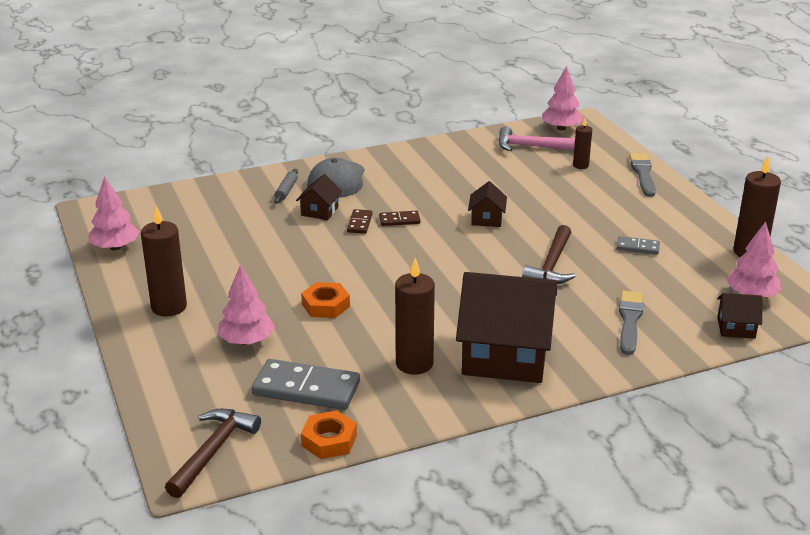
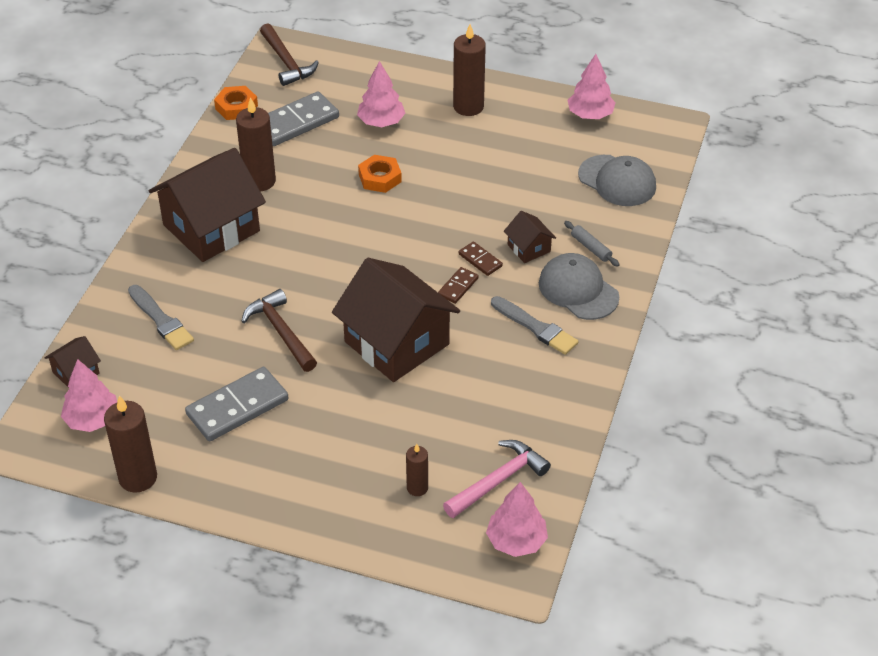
camera: 130 degrees right, 15 degrees up
(194, 207) = (617, 181): none -> grey cap
(487, 219) = (397, 343): brown house -> brown house, size x2.26
(638, 247) = (237, 407): grey domino -> grey domino, size x2.01
(643, 174) = (346, 525): grey brush -> grey brush (536, 327)

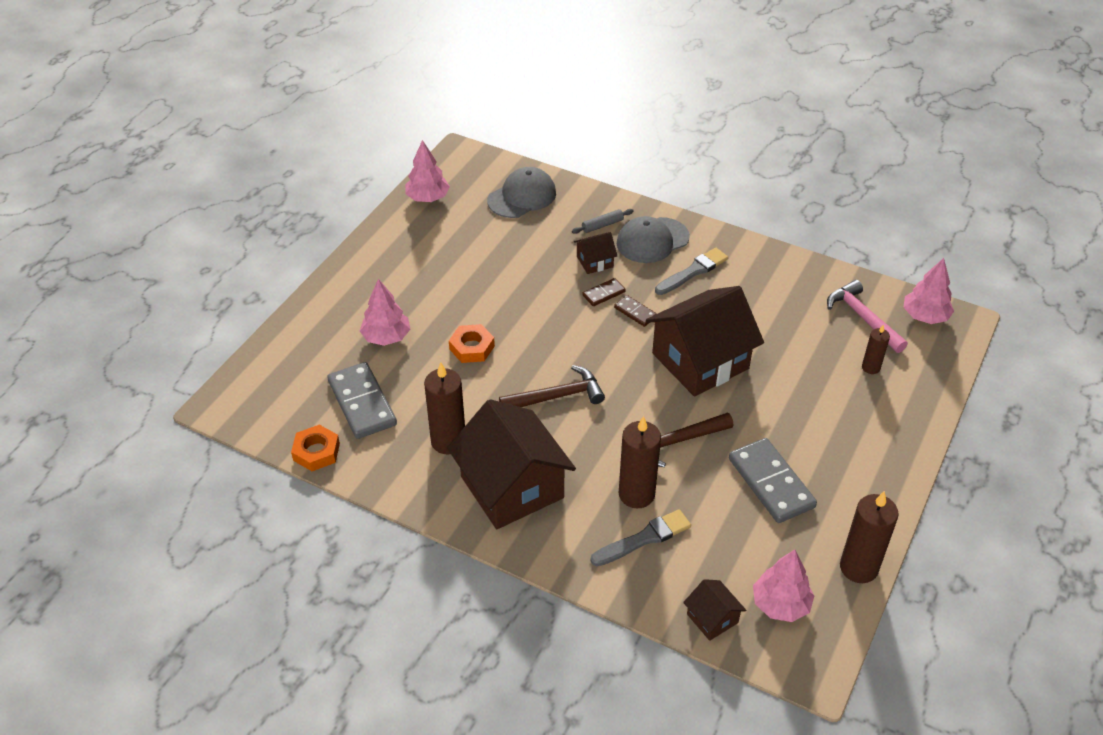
camera: 80 degrees left, 0 degrees up
(286, 62) = (254, 402): brown hammer -> brown hammer (557, 396)
(468, 106) = (386, 273): brown candle -> brown candle (636, 494)

